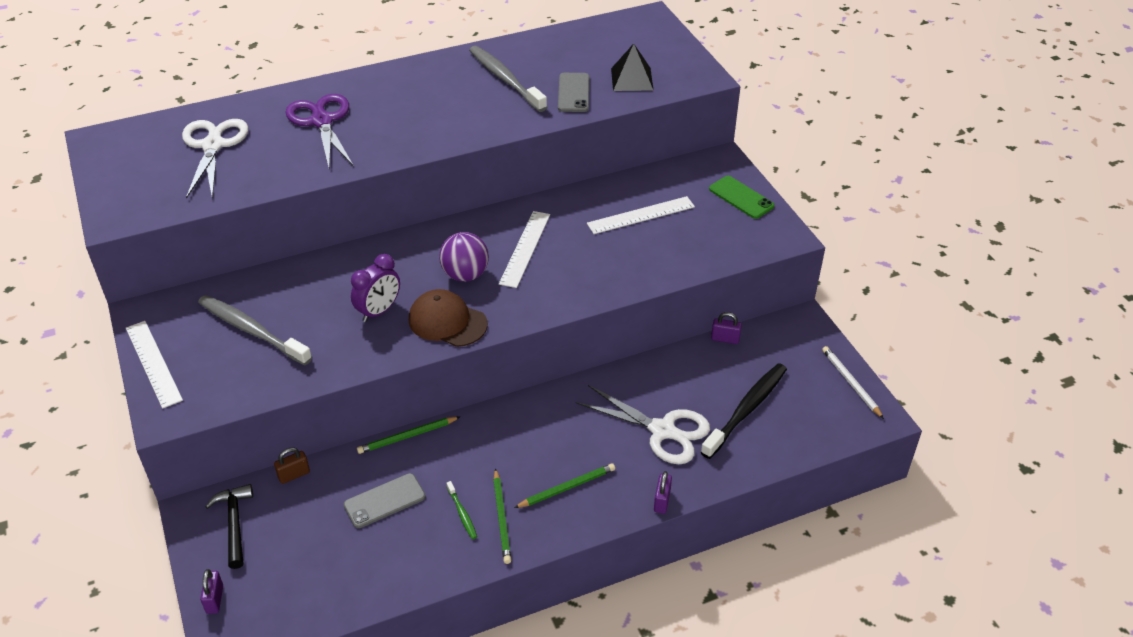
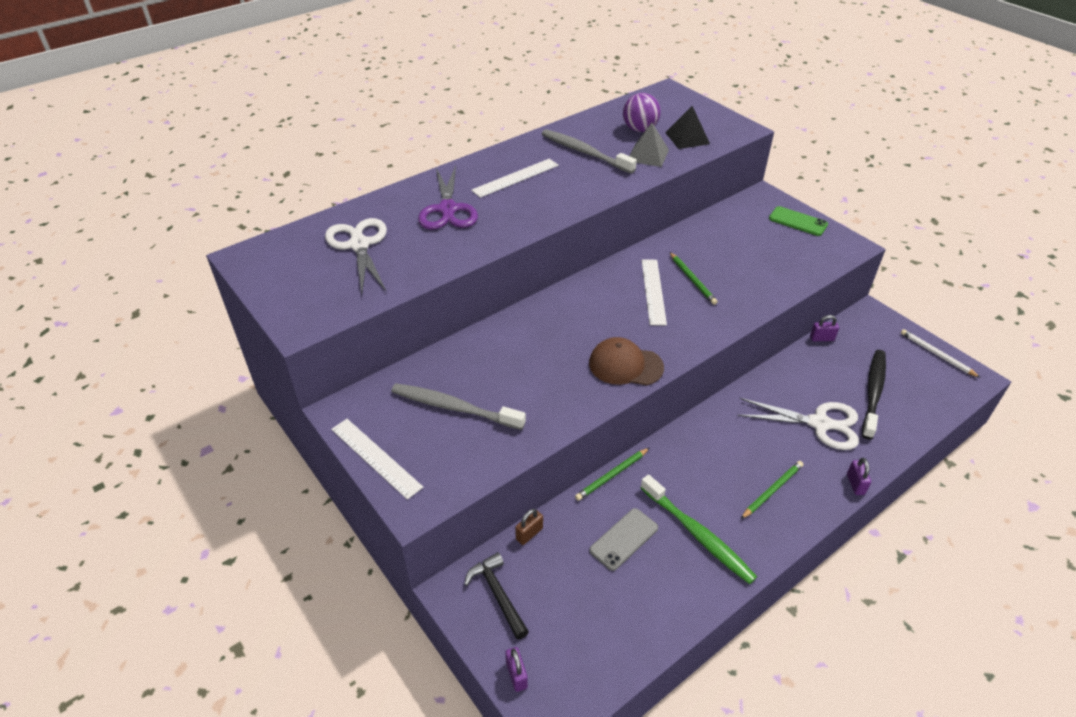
camera: 15 degrees left, 0 degrees up
(322, 121) = (448, 209): purple scissors -> purple scissors turned 150 degrees counterclockwise
(379, 311) = (560, 367): purple clock -> none
(462, 513) = (698, 535): green toothbrush -> green toothbrush, size x2.24
(465, 275) = (616, 322): purple ball -> purple ball (639, 129)
(502, 518) = (734, 530): green pencil -> green pencil (692, 280)
(573, 93) = (648, 155): grey phone -> grey pyramid
(641, 215) = (729, 248): white ruler -> white ruler (515, 177)

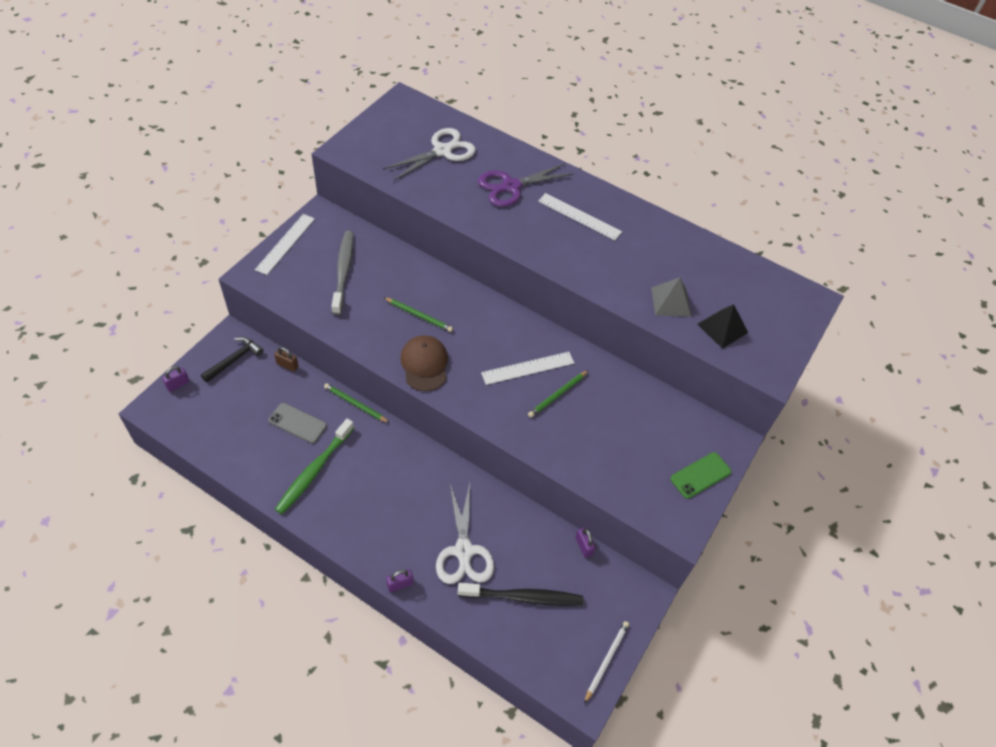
camera: 65 degrees right, 10 degrees up
(585, 152) = (647, 254): grey toothbrush -> none
(639, 129) = (715, 288): purple ball -> none
(772, 490) = (373, 519): green pencil -> green pencil (419, 315)
(798, 221) = (700, 475): green phone -> green phone turned 45 degrees clockwise

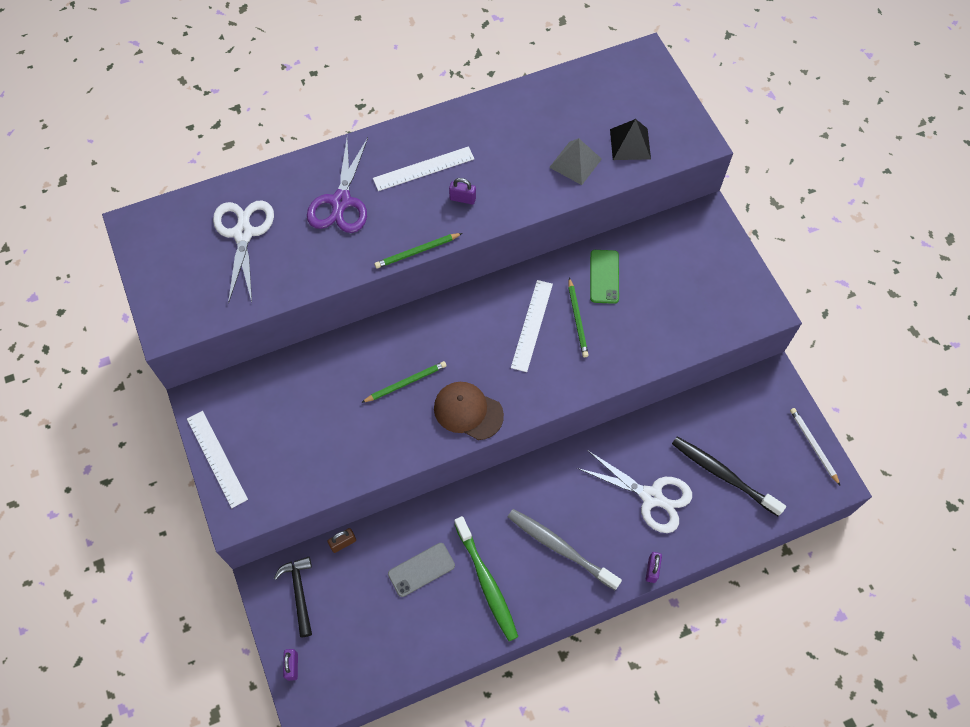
camera: 50 degrees left, 10 degrees up
(343, 271) = (297, 421): grey toothbrush -> grey toothbrush (560, 547)
(355, 404) = (435, 503): green pencil -> green pencil (417, 252)
(523, 597) = (723, 475): black toothbrush -> black toothbrush turned 90 degrees counterclockwise
(583, 546) = (705, 397): purple padlock -> purple padlock (462, 199)
(700, 475) = (726, 262): green phone -> green phone (604, 276)

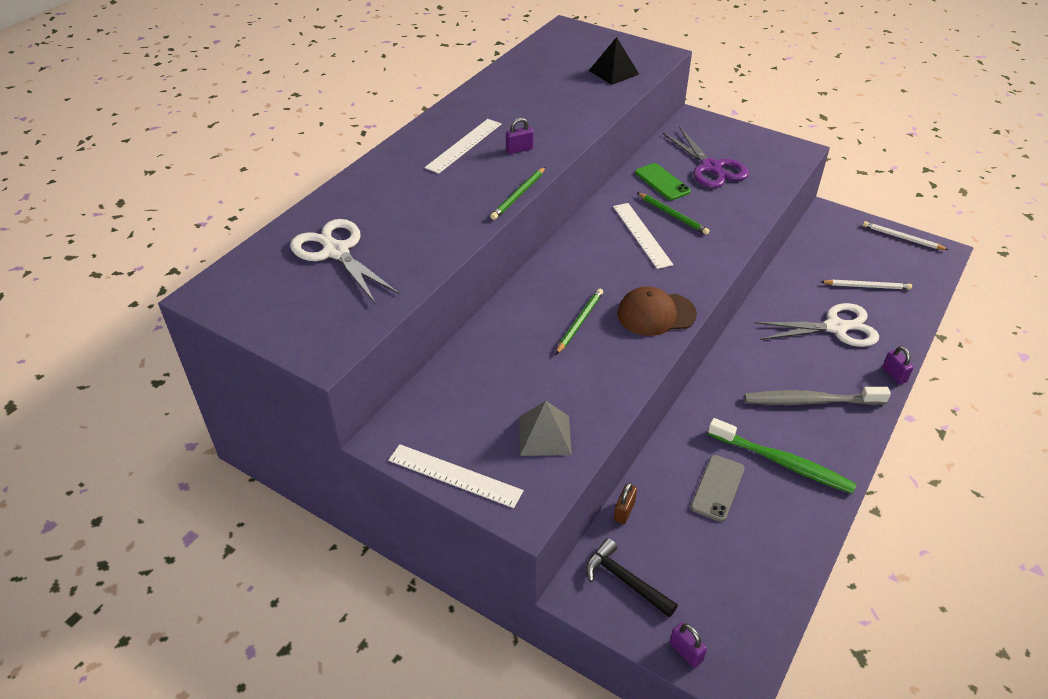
camera: 35 degrees left, 20 degrees down
(341, 201) = (411, 193): purple scissors -> purple scissors (711, 167)
(575, 163) = (585, 96): grey pyramid -> grey pyramid (545, 435)
(723, 475) = (867, 286): black toothbrush -> white pencil

